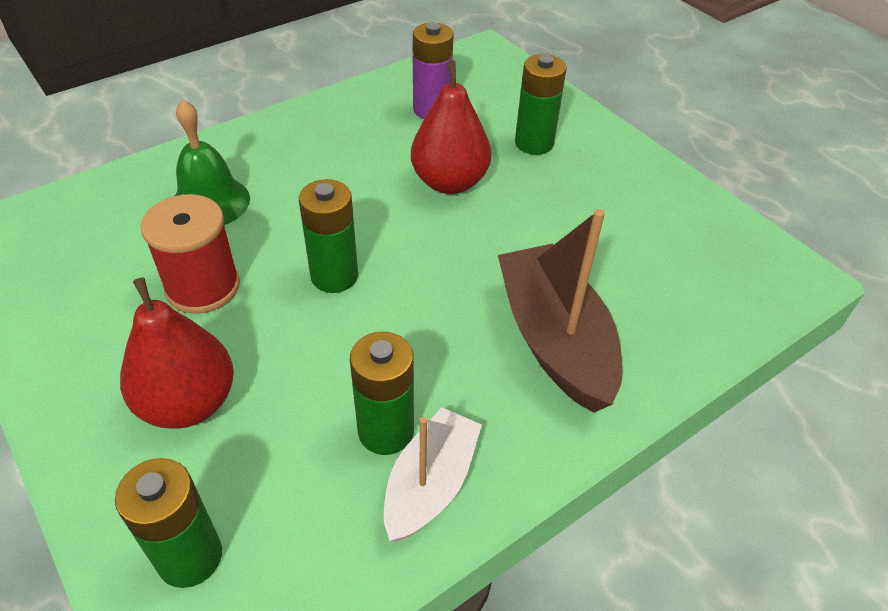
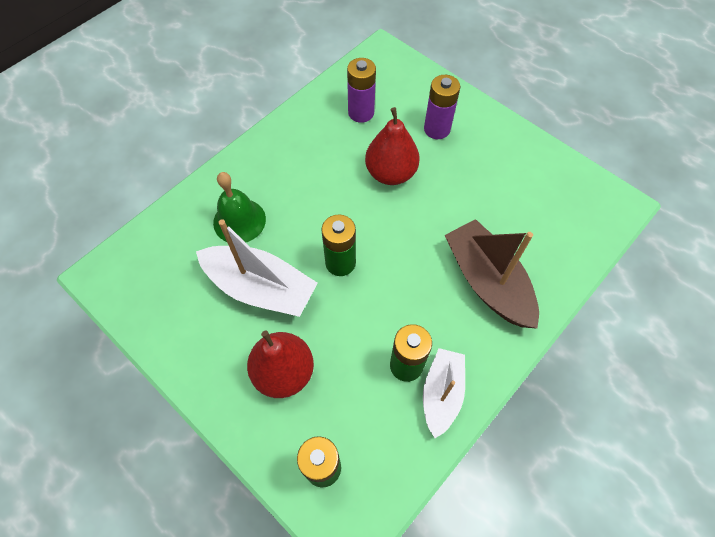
camera: 10 degrees left, 15 degrees up
(203, 287) = (260, 288): red spool -> white boat
(534, 143) = (437, 129): green battery -> purple battery

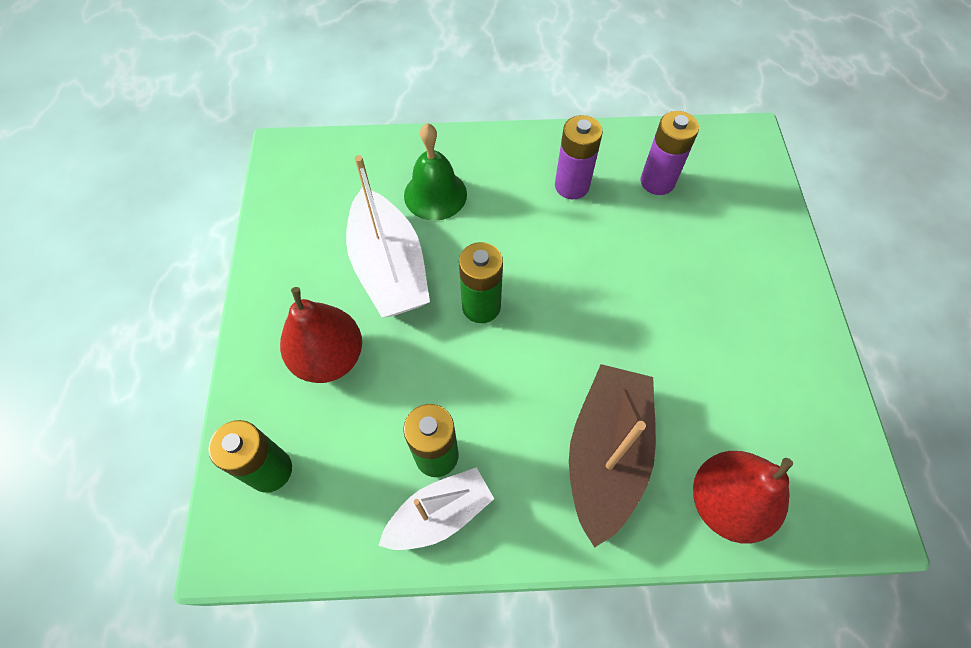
camera: 45 degrees right, 0 degrees up
(391, 173) = (623, 263): red pear -> red pear (725, 503)
(437, 129) = (723, 258): purple battery -> purple battery (571, 186)

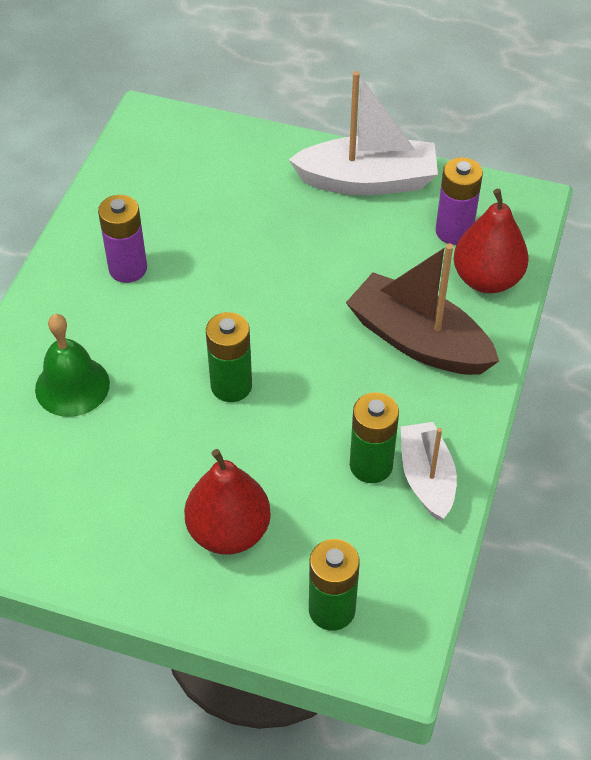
camera: 70 degrees left, 10 degrees down
(389, 268) = (145, 452): white boat -> white boat (367, 181)
(657, 181) = (161, 203): purple battery -> purple battery (454, 231)

